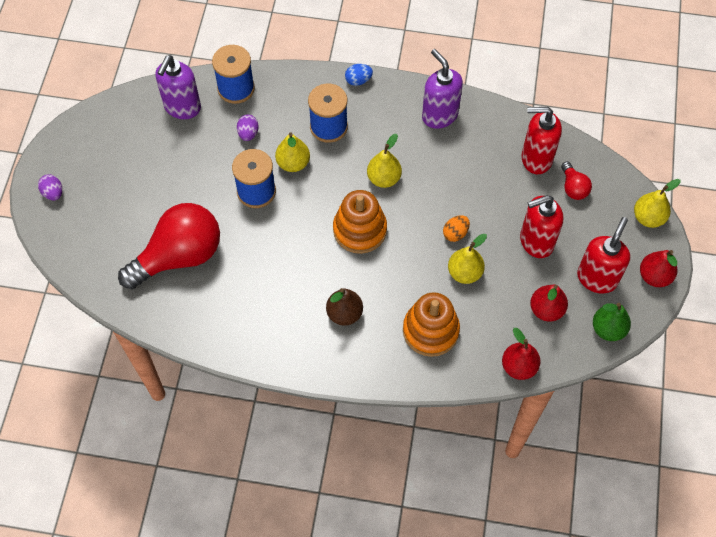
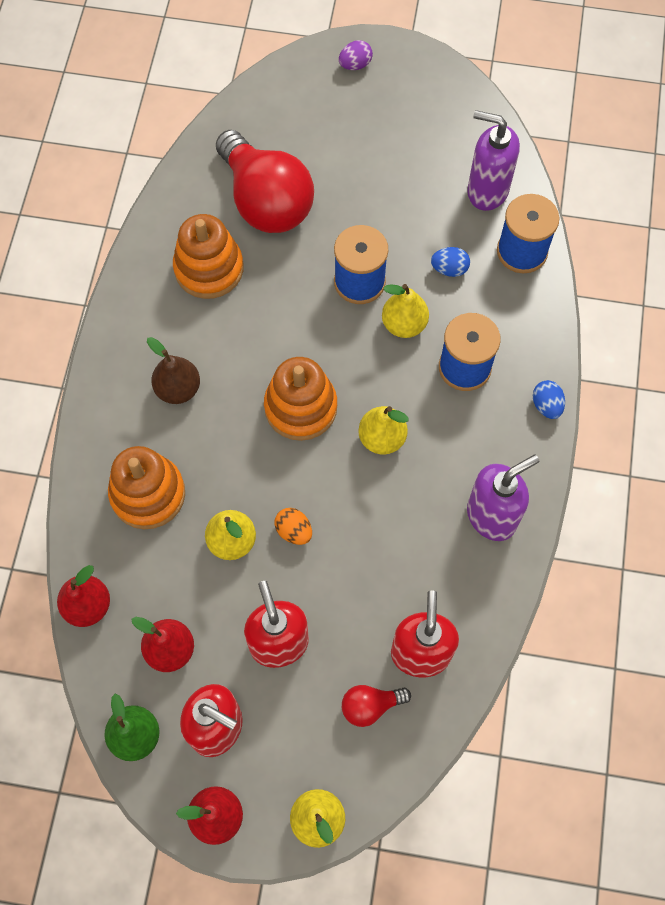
camera: 90 degrees right, 5 degrees up
(239, 296) = (209, 269): none -> orange stacking toy
(248, 133) = (449, 269): purple egg -> blue egg

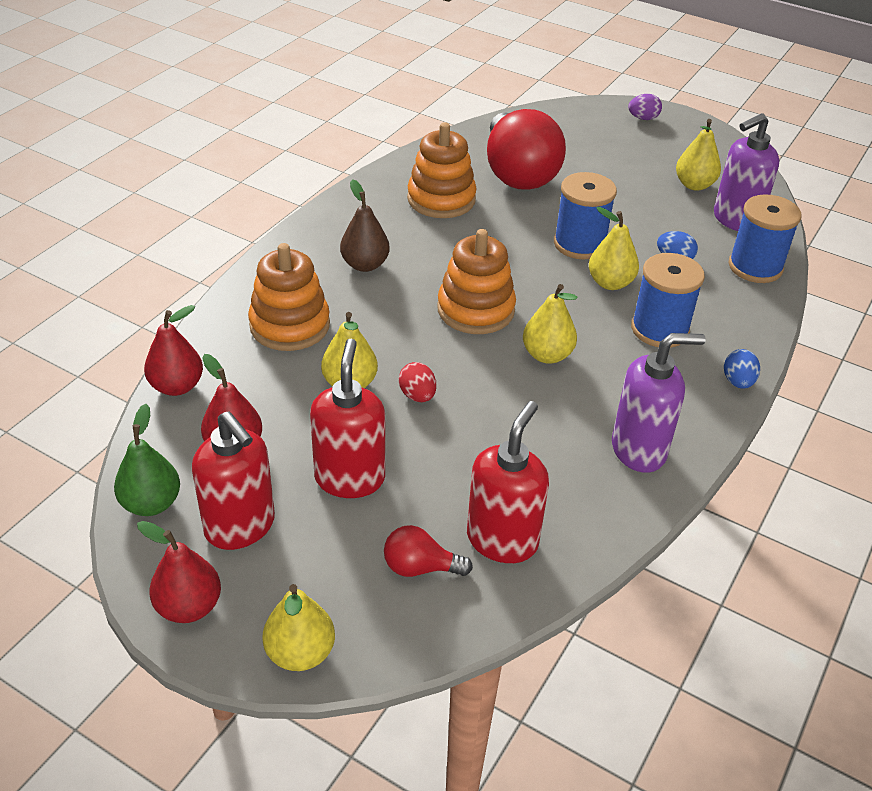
camera: 20 degrees right, 25 degrees down
(294, 531) = (417, 395): orange egg -> red egg
(435, 153) = (694, 185): none -> yellow pear
(487, 191) = (735, 220): purple soap dispenser -> purple soap dispenser turned 75 degrees counterclockwise

